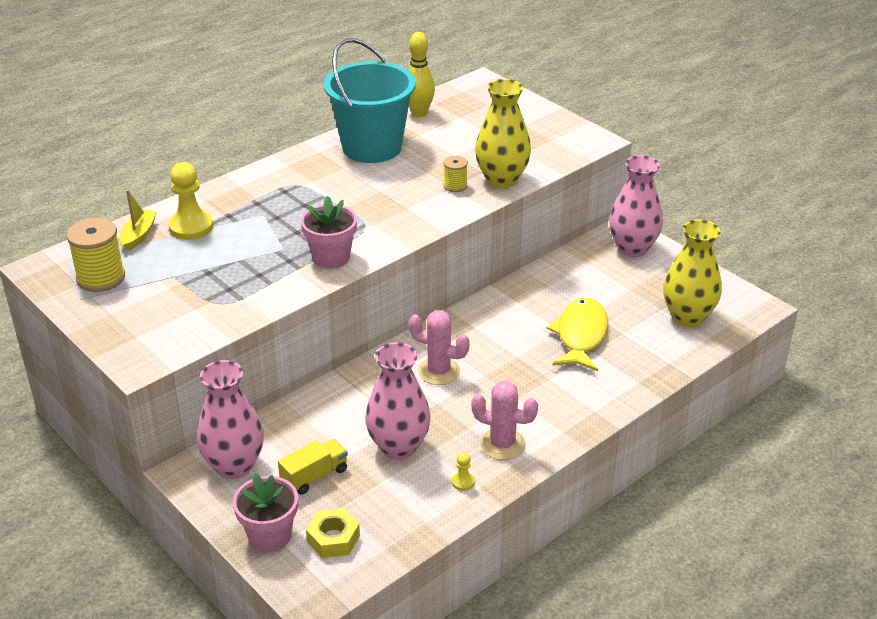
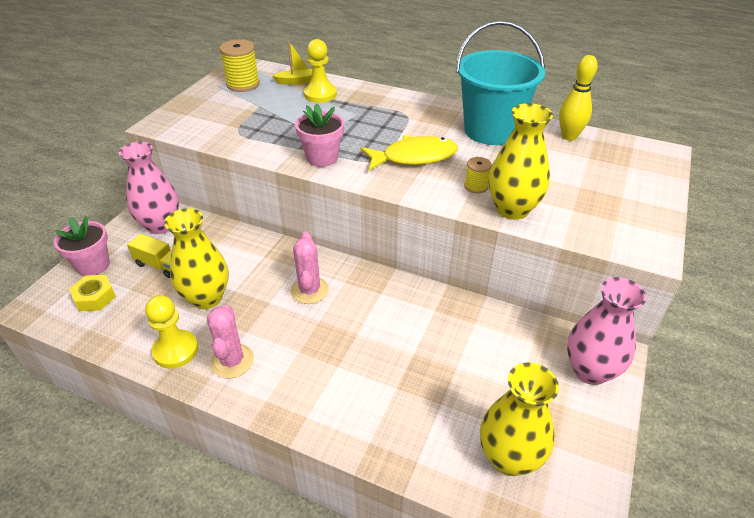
camera: 65 degrees right, 5 degrees up
(398, 447) = (206, 298): pink vase -> yellow vase
(463, 482) = (176, 350): yellow pawn -> yellow pawn, size x2.14
(580, 335) = (415, 370): yellow fish -> yellow fish (414, 157)

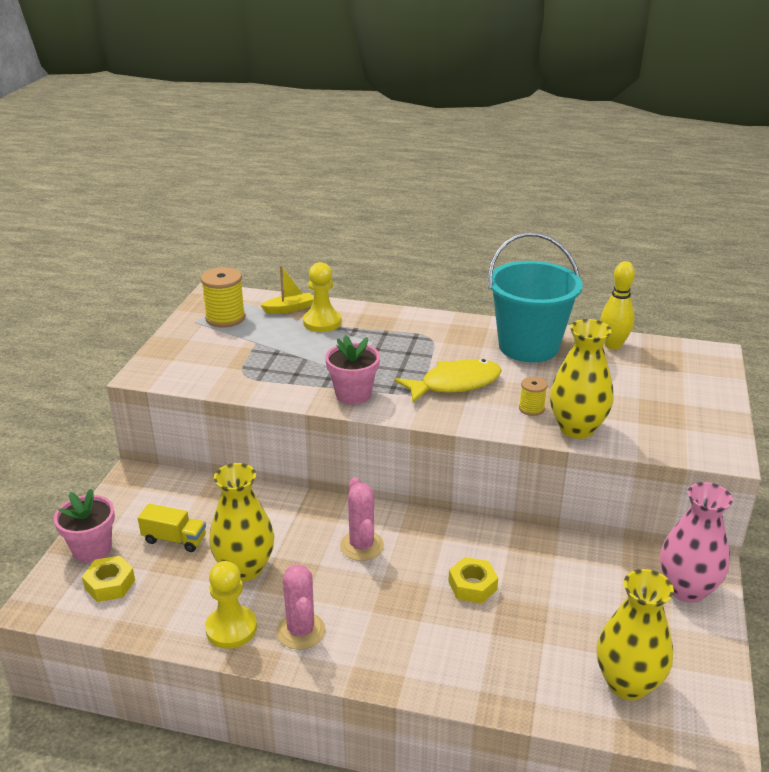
camera: 10 degrees left, 10 degrees down
(161, 225) = (156, 494): pink vase -> none
(393, 340) = (472, 586): none -> yellow nut

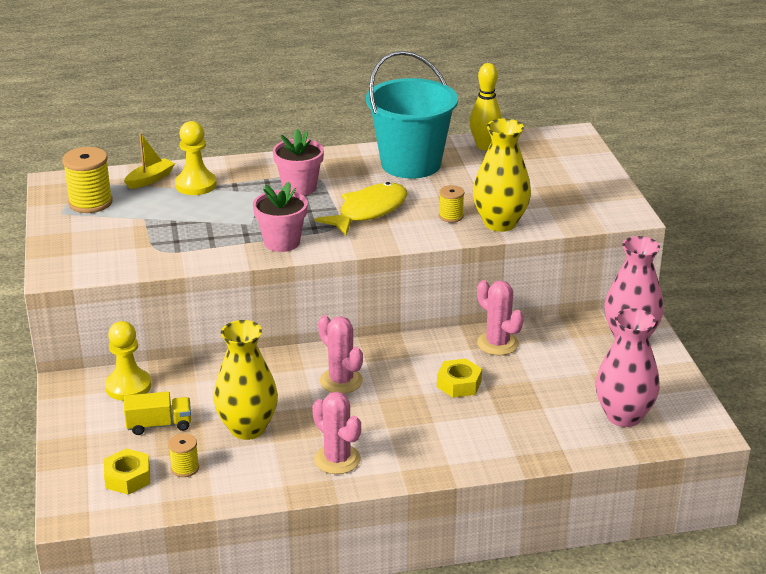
camera: 25 degrees left, 0 degrees up
(92, 549) = (83, 456): pink flower pot -> pink flower pot (299, 187)
(163, 591) = (185, 468): none -> yellow spool
(231, 628) = (273, 476): yellow pawn -> yellow pawn (128, 386)
(539, 552) = (497, 343): none -> pink cactus
(627, 684) = (623, 416): yellow vase -> pink vase

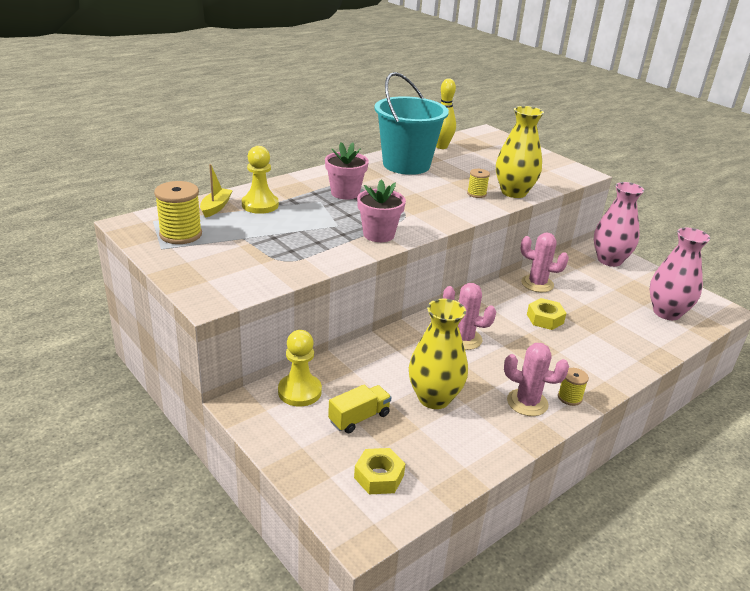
camera: 30 degrees left, 0 degrees up
(185, 468) = (419, 450): yellow spool -> yellow spool (569, 397)
(368, 211) = (416, 201): yellow fish -> none

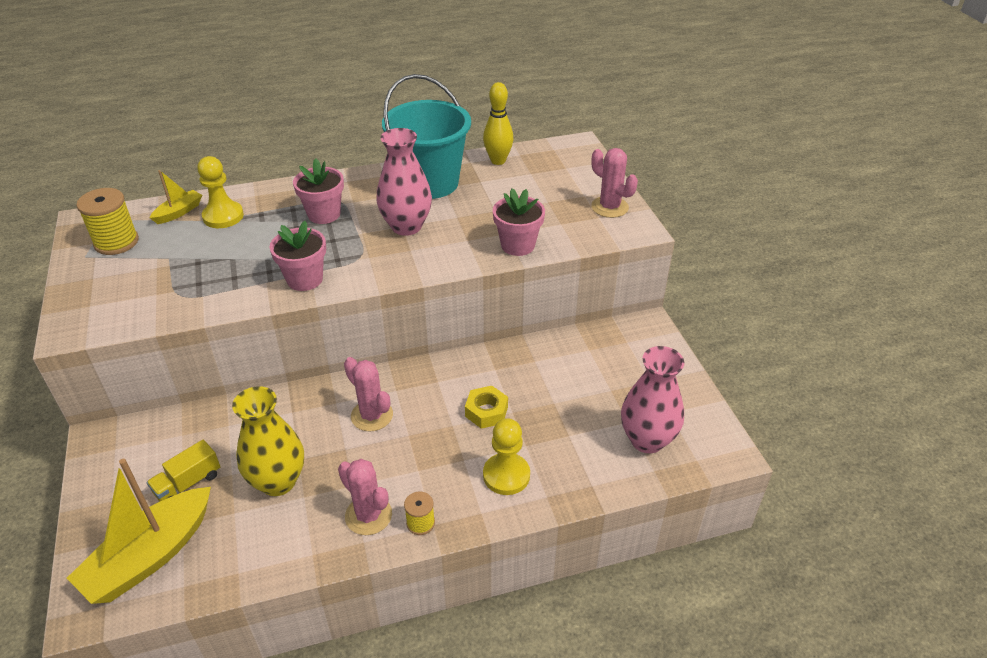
camera: 25 degrees right, 10 degrees up
(299, 391) = (160, 436): yellow pawn -> yellow pawn (506, 475)
(359, 418) = (188, 483): yellow truck -> yellow truck turned 150 degrees clockwise
(379, 476) = (150, 556): yellow nut -> yellow boat
(476, 194) = (470, 240): yellow spool -> none
(514, 192) = (518, 245): yellow vase -> pink flower pot
(537, 284) = (520, 361): pink cactus -> pink cactus (609, 207)
(609, 260) = (643, 347): pink vase -> pink vase (406, 226)

